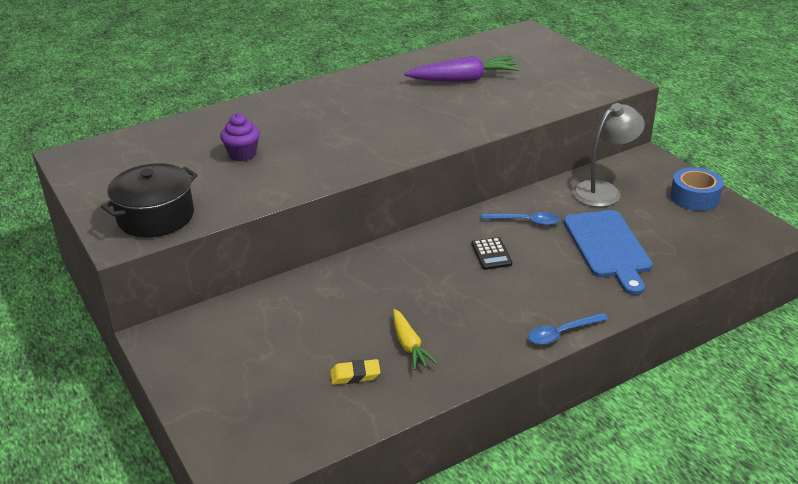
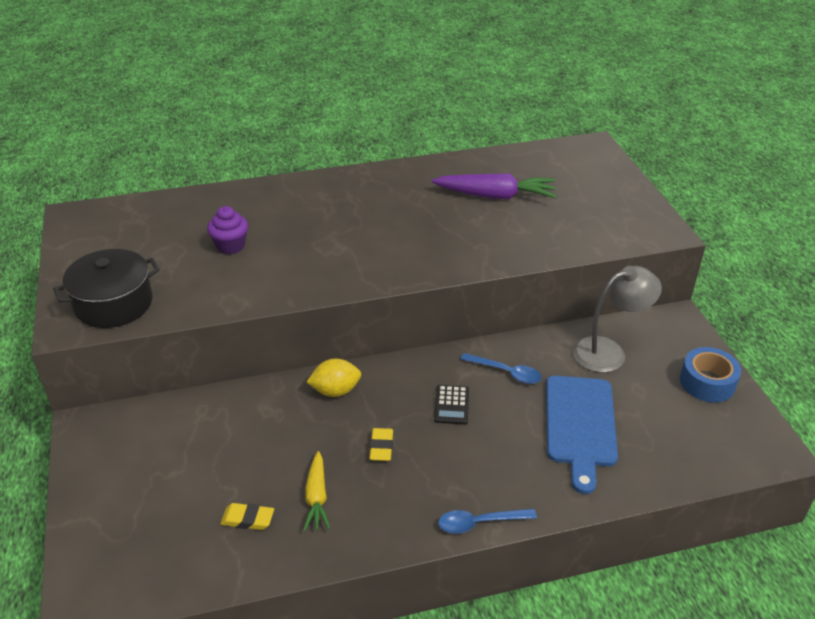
camera: 15 degrees right, 5 degrees up
(381, 264) = (335, 391): none -> yellow lemon
(446, 297) = (381, 447): none -> yellow eraser

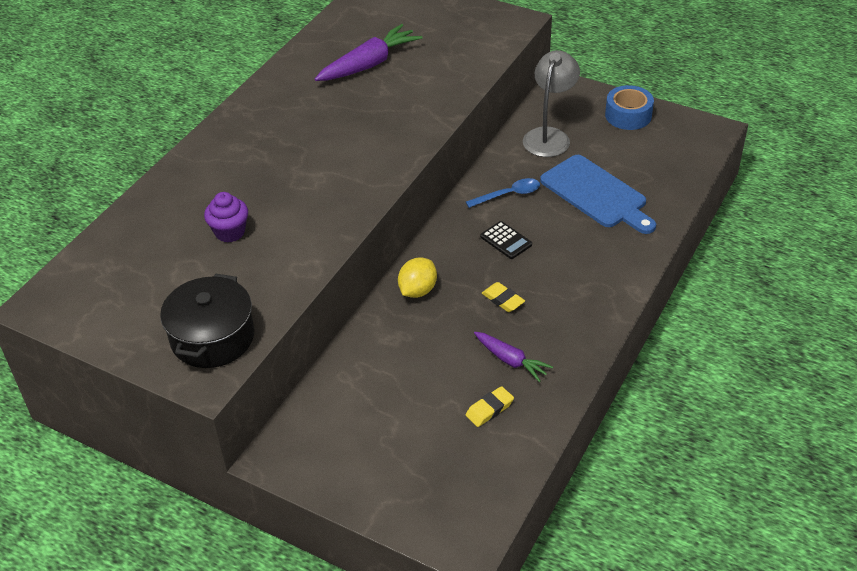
camera: 45 degrees left, 5 degrees up
(316, 497) = (511, 361): yellow carrot -> purple carrot
(479, 523) = (623, 294): blue spoon -> none

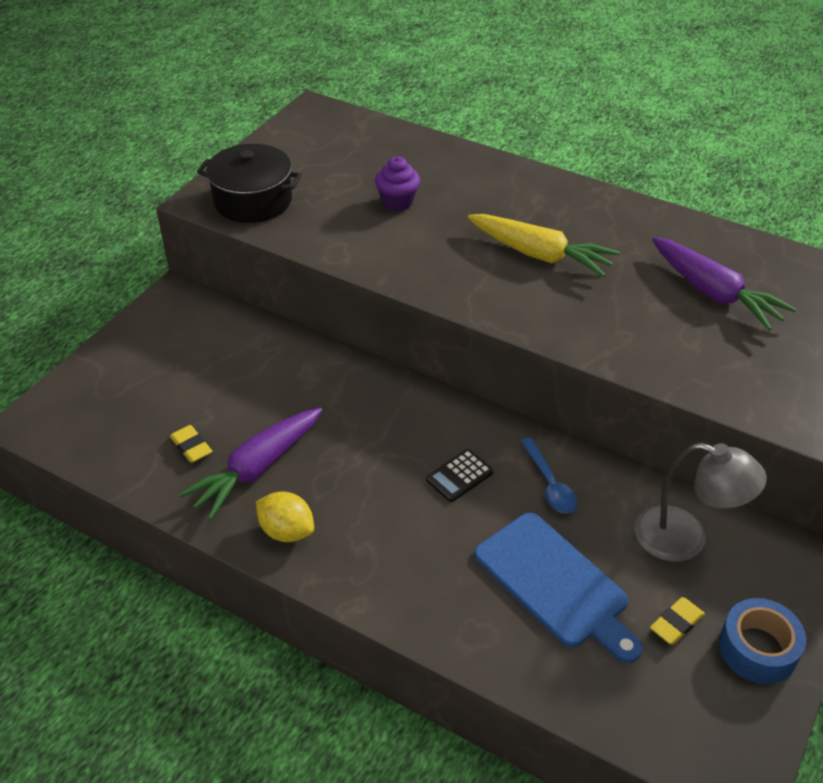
camera: 90 degrees right, 0 degrees up
(317, 146) = (540, 255): none -> yellow carrot
(417, 290) = (378, 393): yellow lemon -> yellow lemon (287, 531)
(503, 300) = (355, 467): yellow eraser -> yellow eraser (676, 623)
(511, 361) = (257, 469): purple carrot -> purple carrot, size x1.65
(596, 194) = (555, 584): blue cutting board -> blue cutting board turned 90 degrees counterclockwise

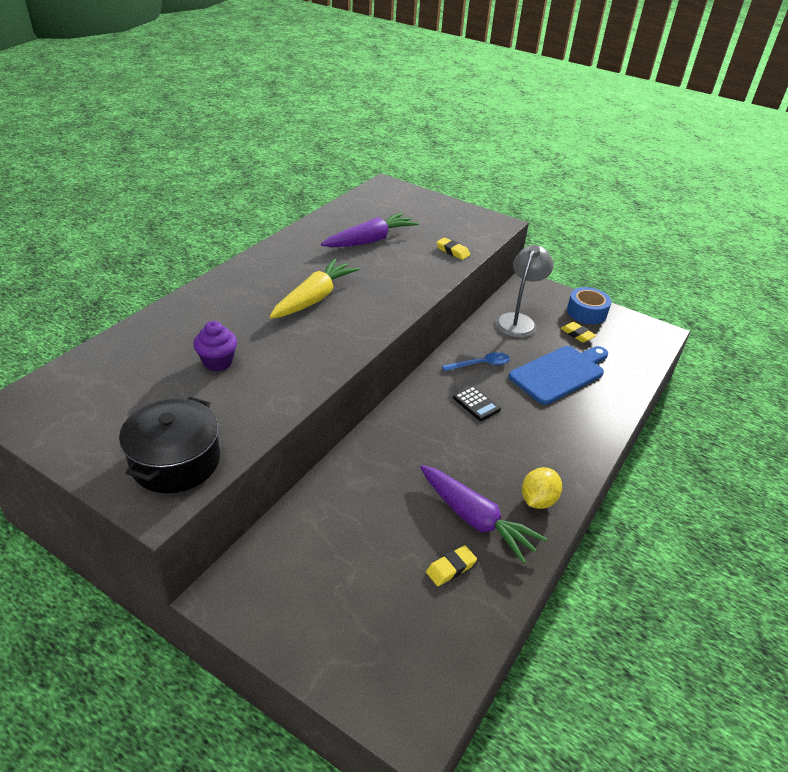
camera: 90 degrees left, 5 degrees down
(728, 382) = (452, 251): none -> yellow eraser

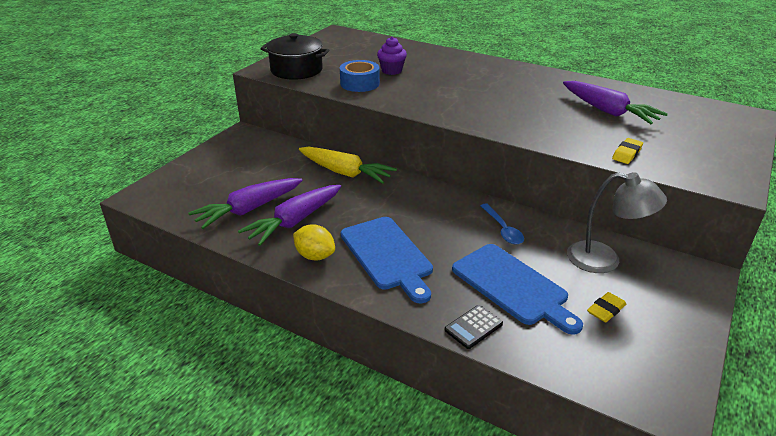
camera: 90 degrees right, 5 degrees down
(314, 298) = (488, 94): yellow carrot -> yellow carrot (345, 173)
(451, 568) = (249, 209): yellow eraser -> purple carrot
(476, 404) = (438, 225): black calculator -> black calculator (473, 327)
(529, 444) = (387, 255): none -> blue cutting board
(586, 312) = (670, 326): blue tape -> blue tape (360, 83)

